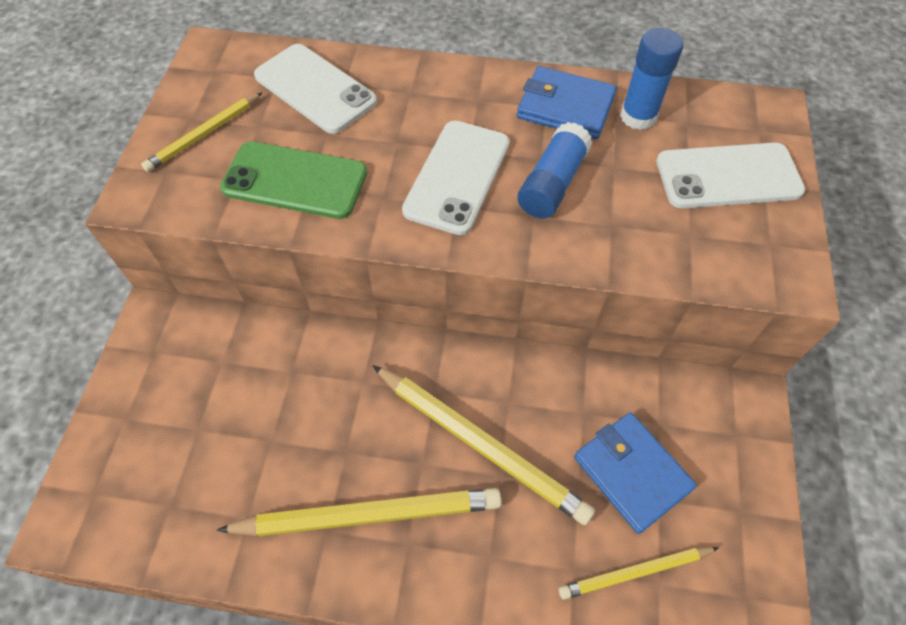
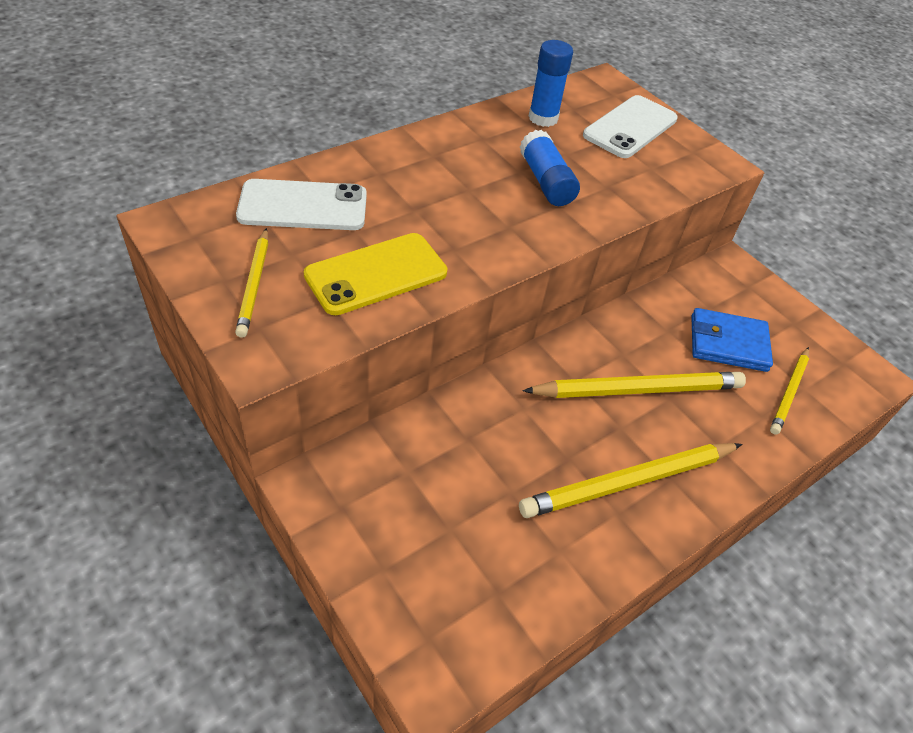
camera: 50 degrees left, 10 degrees down
(295, 180) = (376, 274): green phone -> yellow phone
(368, 515) = (629, 482): yellow pencil -> yellow pencil turned 150 degrees counterclockwise
(457, 177) = (484, 209): white phone -> none
(565, 107) = (494, 133): blue wallet -> none

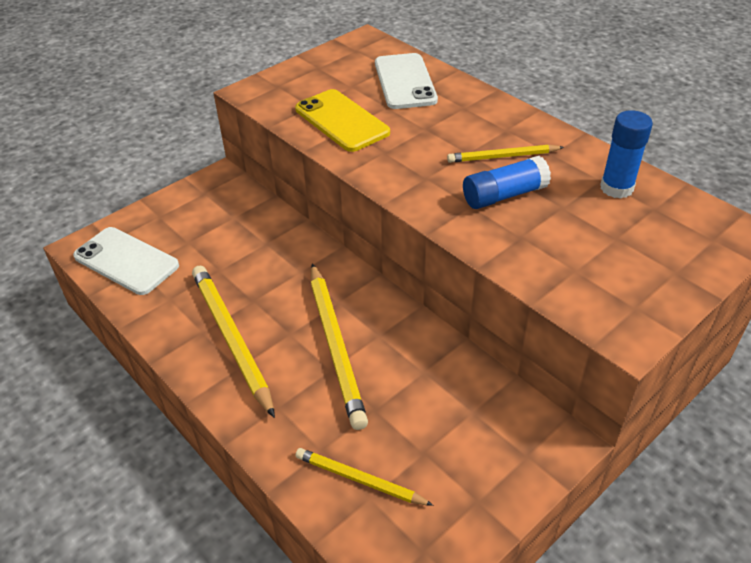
camera: 90 degrees right, 5 degrees down
(254, 284) = (316, 78): yellow pencil -> yellow pencil (502, 156)
(630, 127) = (648, 253): white phone -> white phone (126, 261)
(728, 343) = (420, 425): blue wallet -> none

